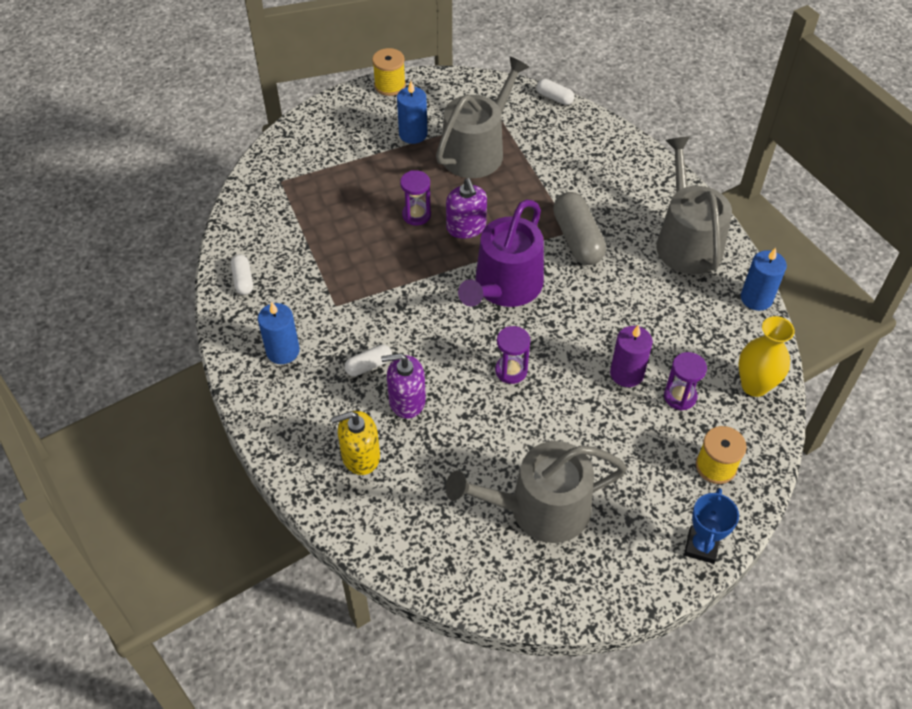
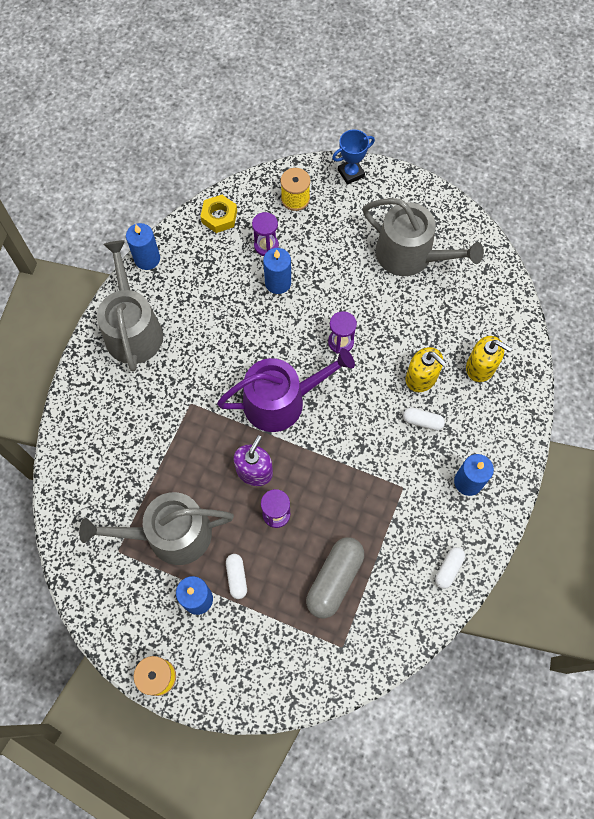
camera: 135 degrees left, 15 degrees up
(407, 400) = (421, 378): purple soap dispenser -> yellow soap dispenser
(554, 98) = (56, 531): white capsule -> white capsule (237, 577)
(577, 239) = (195, 393): grey capsule -> grey capsule (335, 579)
(626, 373) = (278, 282): purple candle -> blue candle
(686, 241) = (133, 329): grey watering can -> grey watering can turned 135 degrees clockwise
(754, 385) = (219, 217): yellow vase -> yellow nut

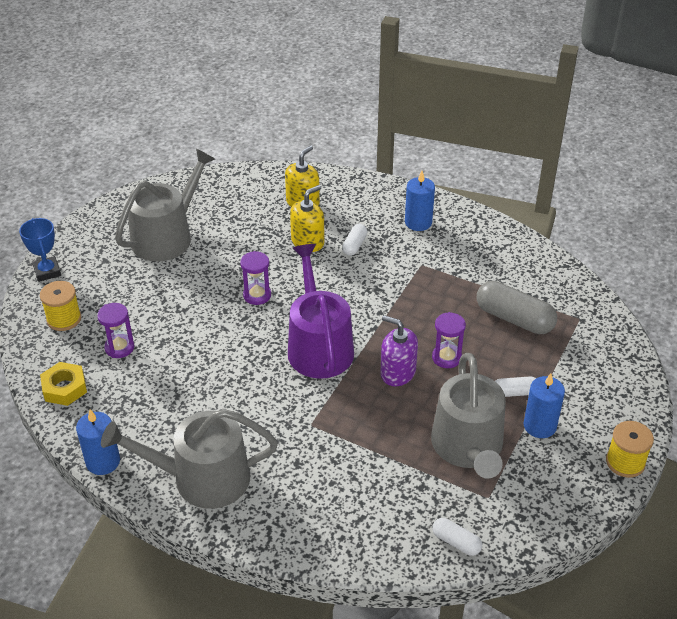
camera: 85 degrees left, 25 degrees down
(278, 282) = (171, 340): blue candle -> none
(448, 569) = (501, 243): white capsule -> white capsule (456, 542)

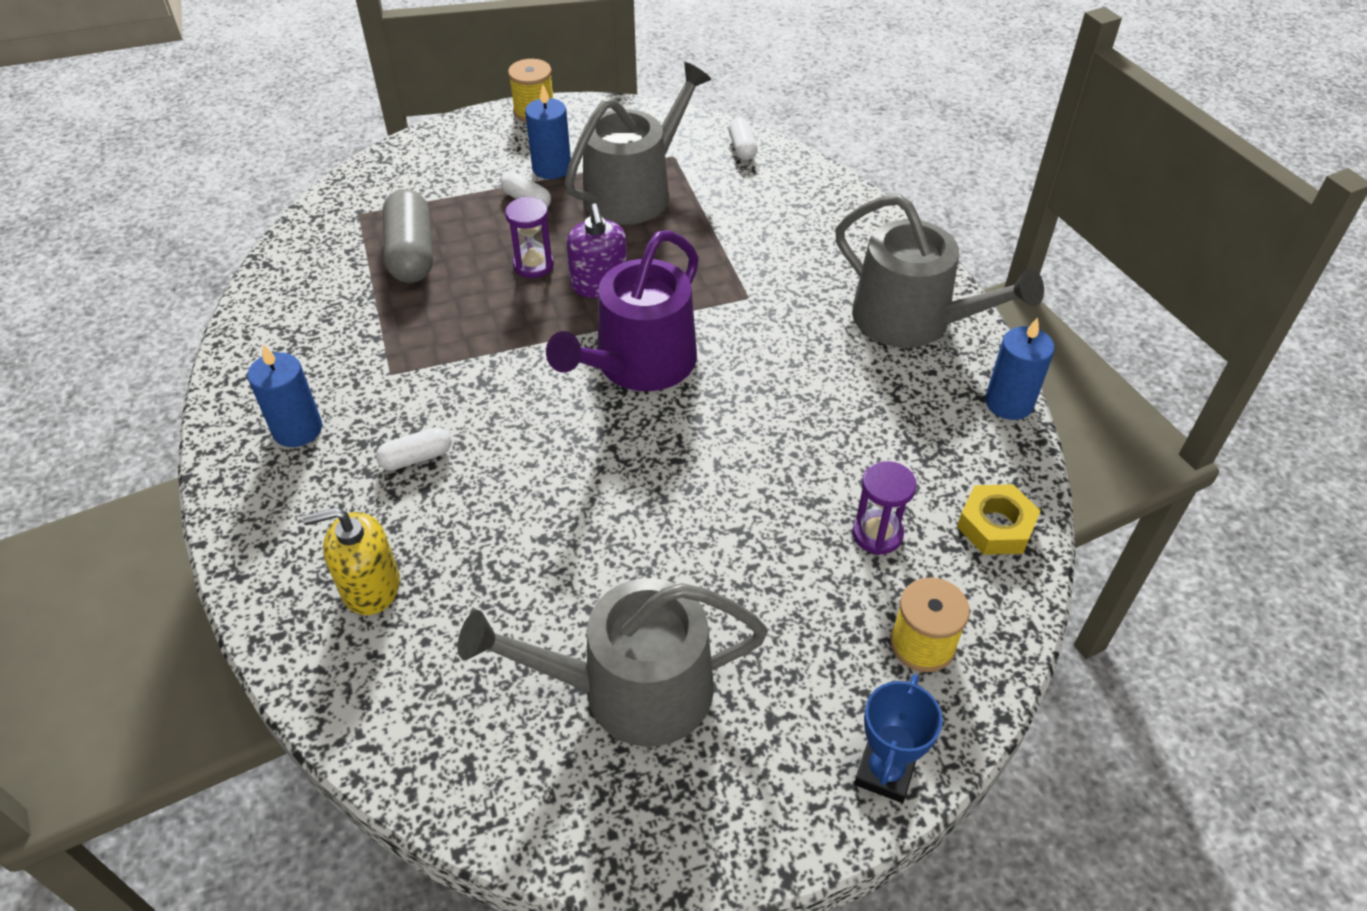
camera: 135 degrees left, 5 degrees up
(257, 295) = (625, 479): purple hourglass -> none
(307, 242) = (460, 510): yellow soap dispenser -> none

